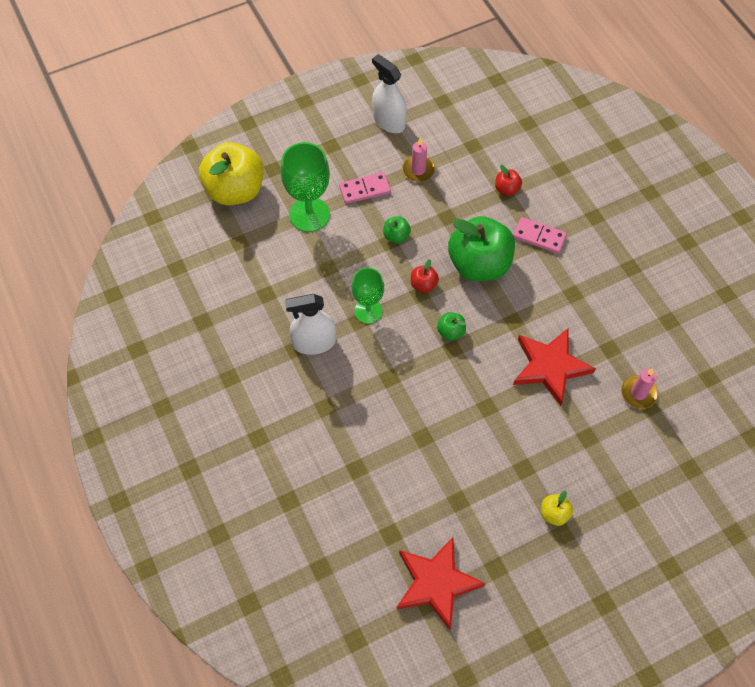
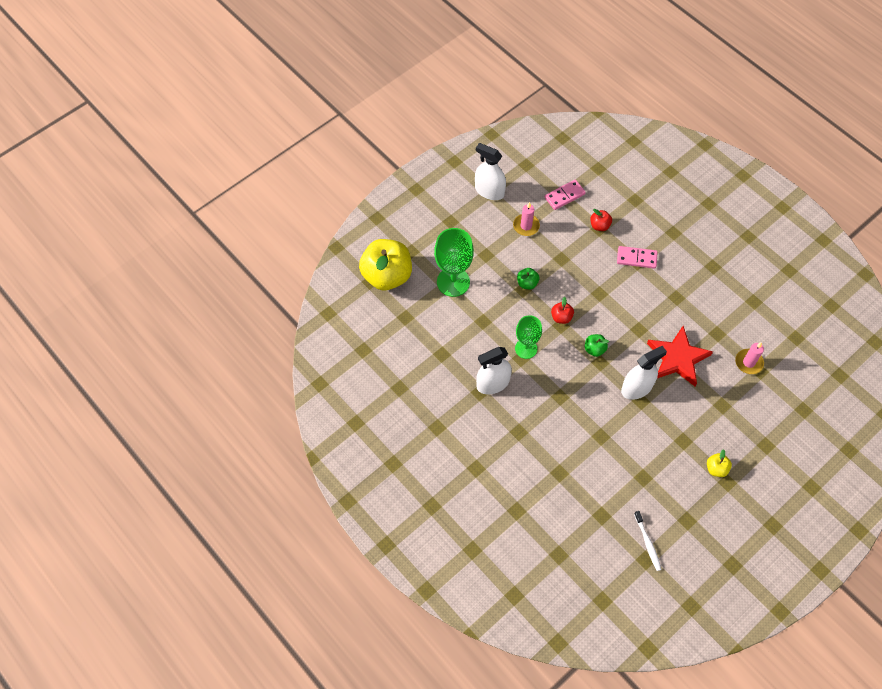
camera: 15 degrees left, 0 degrees up
(364, 189) = (489, 251): pink domino -> pink domino (564, 196)
(436, 583) = (647, 543): red star -> white toothbrush
(479, 264) = (598, 291): green apple -> none
(487, 390) = (636, 388): none -> white spray bottle

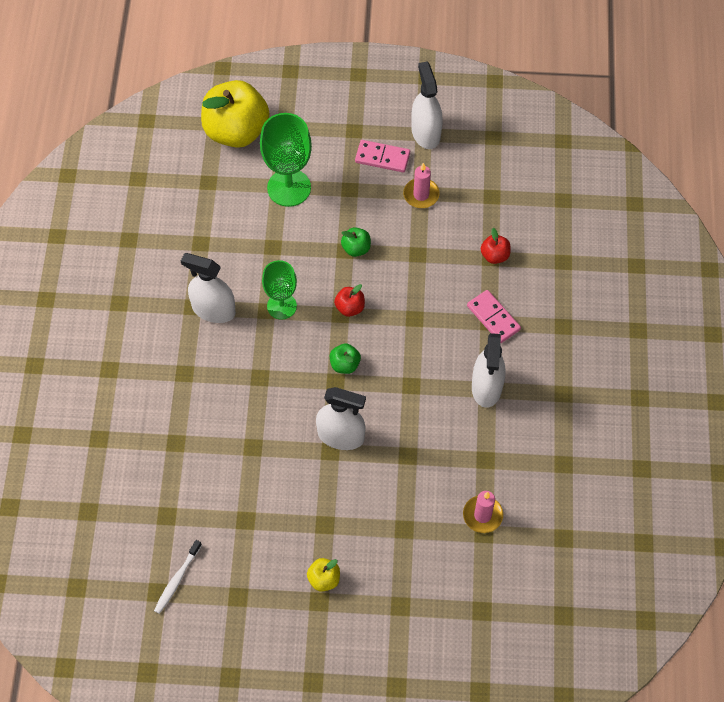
camera: 45 degrees right, 0 degrees up
(564, 196) = (495, 198): pink domino -> pink domino (382, 157)
(675, 296) = (486, 387): none -> white spray bottle
(677, 358) = (415, 446): red star -> none

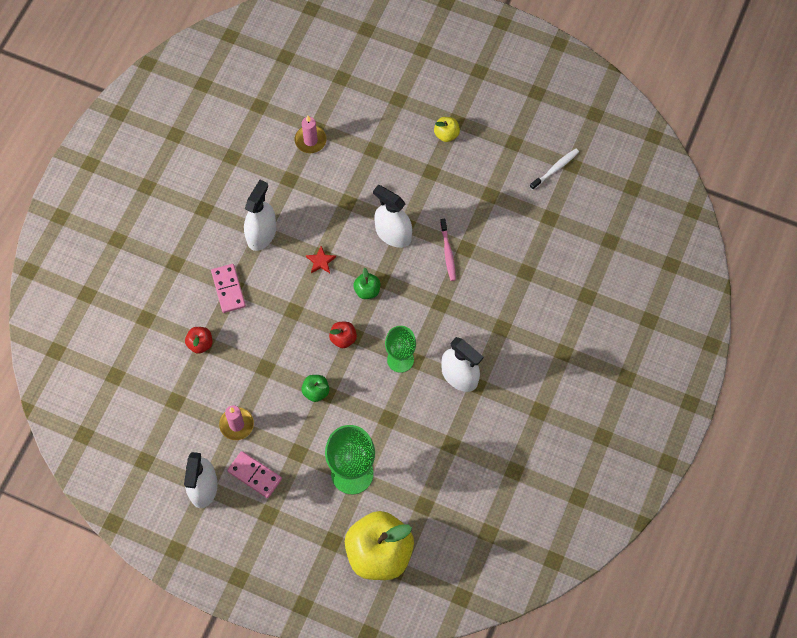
camera: 160 degrees left, 5 degrees up
(271, 435) = (448, 253): none -> pink toothbrush
(408, 379) = (320, 261): none -> red star

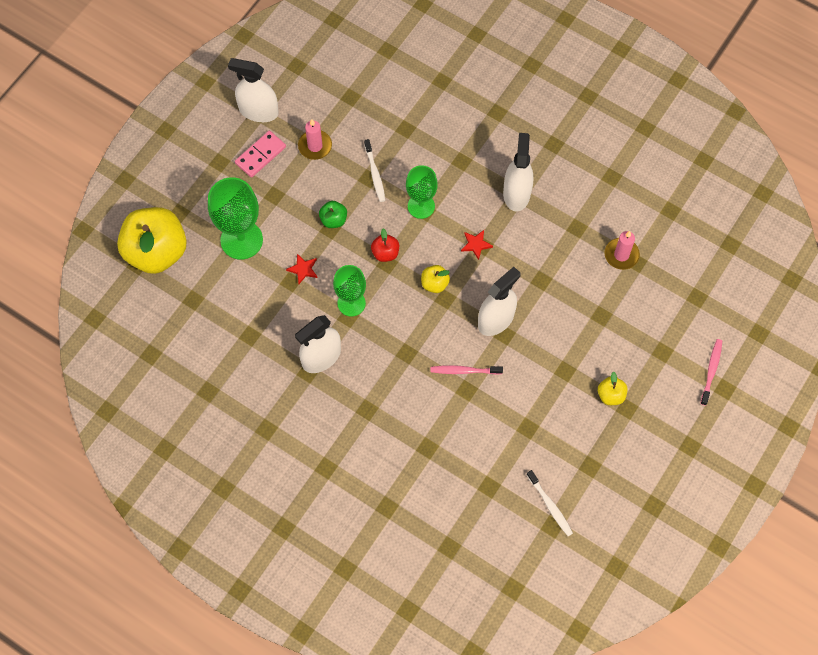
camera: 100 degrees right, 0 degrees up
(200, 344) = (405, 124): red apple -> none
(228, 289) = (460, 156): pink domino -> none
(259, 363) = (375, 174): none -> white toothbrush
(261, 234) = (516, 193): white spray bottle -> white spray bottle turned 120 degrees counterclockwise
(288, 315) = (421, 206): none -> green goblet
(367, 290) = (434, 284): green apple -> yellow apple
(373, 409) = (303, 269): none -> red star
(408, 61) = (711, 371): none -> pink toothbrush

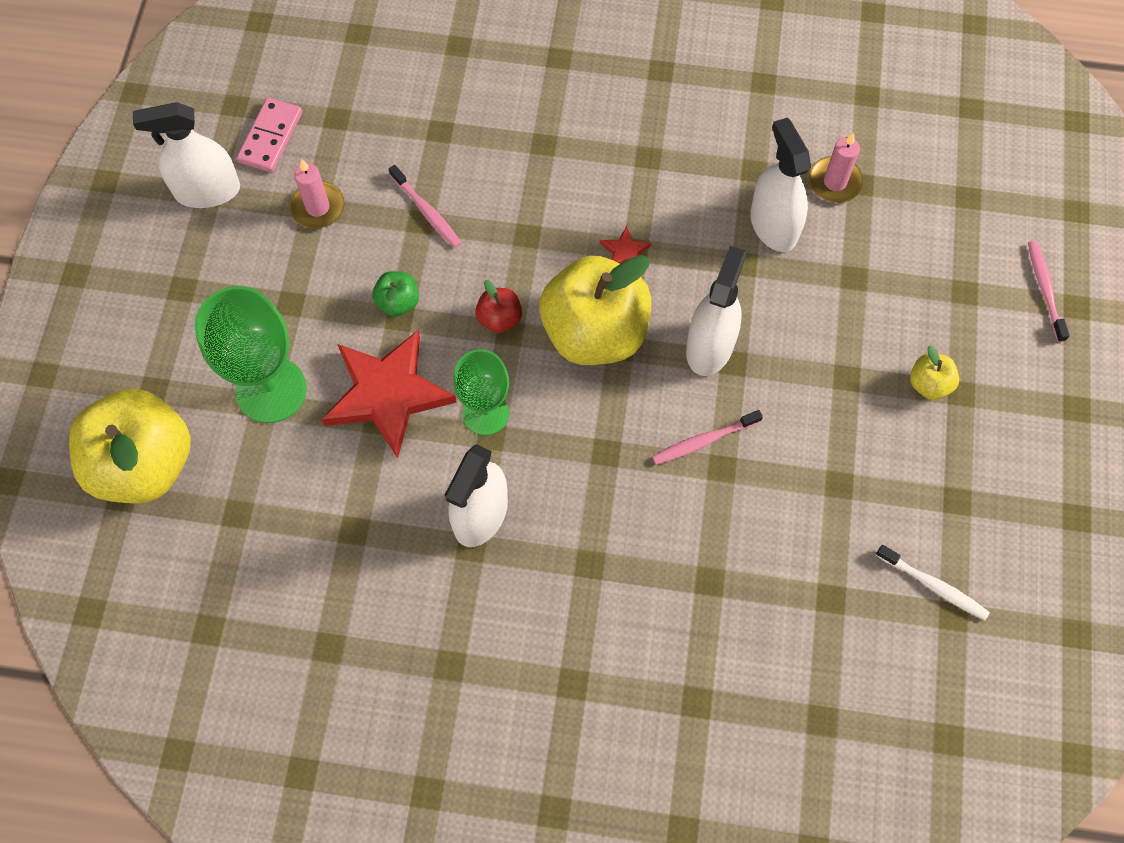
camera: 25 degrees left, 0 degrees up
(260, 155) = (241, 253): pink domino -> pink domino (270, 137)
(303, 269) = (388, 394): red star -> red star, size x2.47
(375, 174) = (427, 211): white toothbrush -> pink toothbrush
(421, 206) = (517, 230): green goblet -> none
(434, 284) = (594, 332): yellow apple -> yellow apple, size x2.36
(516, 193) = (645, 157): white spray bottle -> white spray bottle (773, 225)

